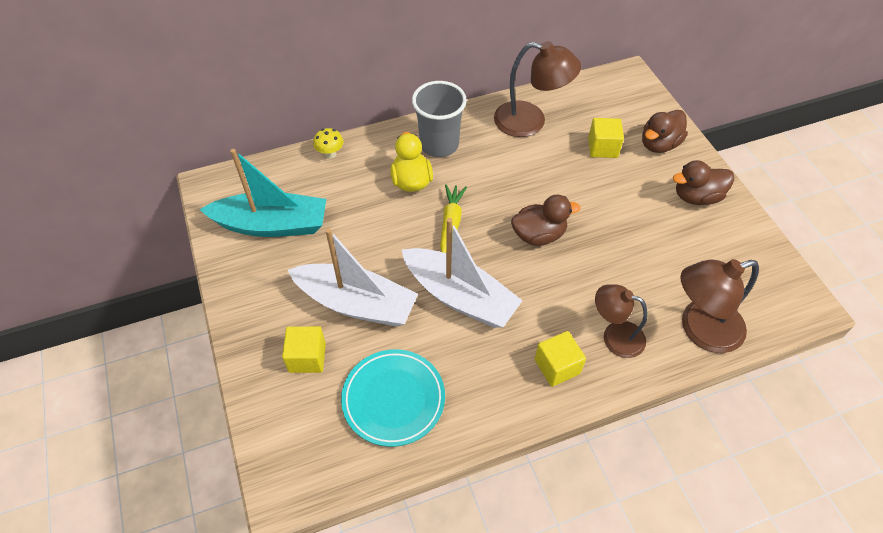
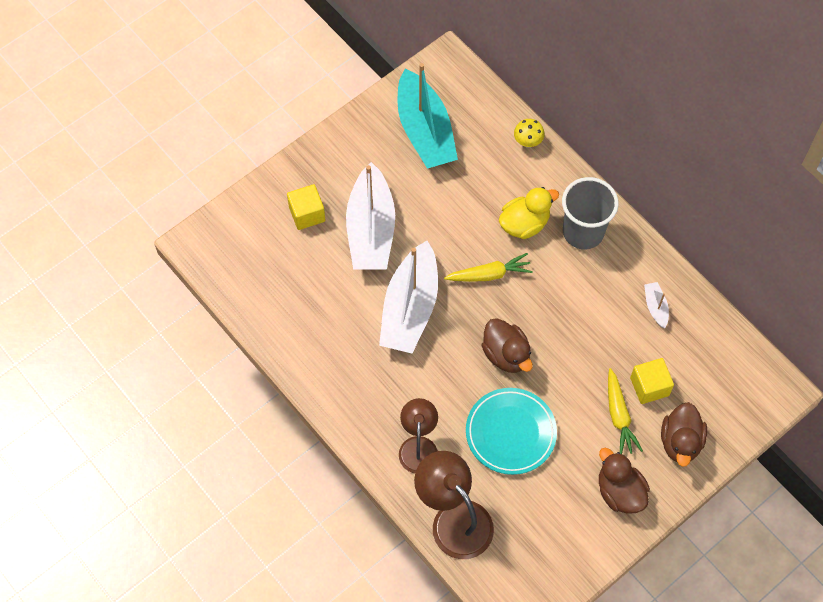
camera: 70 degrees right, 10 degrees up
(393, 399) = (294, 290): turquoise plate -> turquoise plate (510, 433)
(530, 122) = (655, 307): brown lamp -> white boat
(557, 366) = (370, 406): yellow cube -> none
(624, 175) = (619, 415): none -> yellow carrot
(659, 144) = (680, 442): brown duck -> brown duck turned 105 degrees counterclockwise

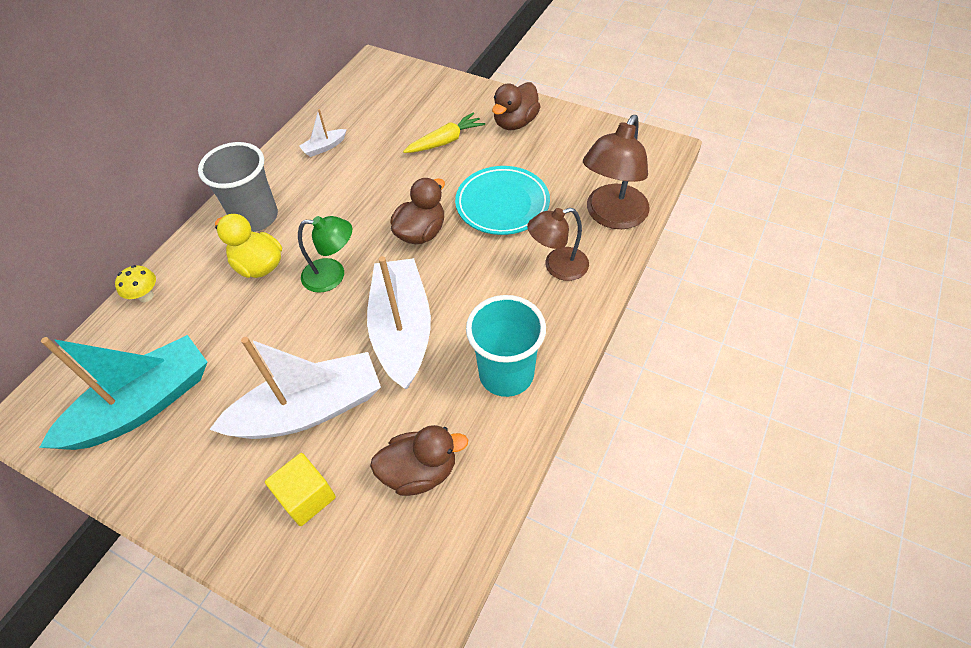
camera: 110 degrees left, 10 degrees down
(337, 365) = (506, 374): none -> turquoise cup
(410, 308) = (402, 330): white boat -> white boat turned 90 degrees counterclockwise
(489, 274) = (332, 275): yellow carrot -> green lamp
(649, 386) = (407, 131): yellow cube -> none
(680, 442) = (449, 101): brown duck -> brown duck (420, 471)

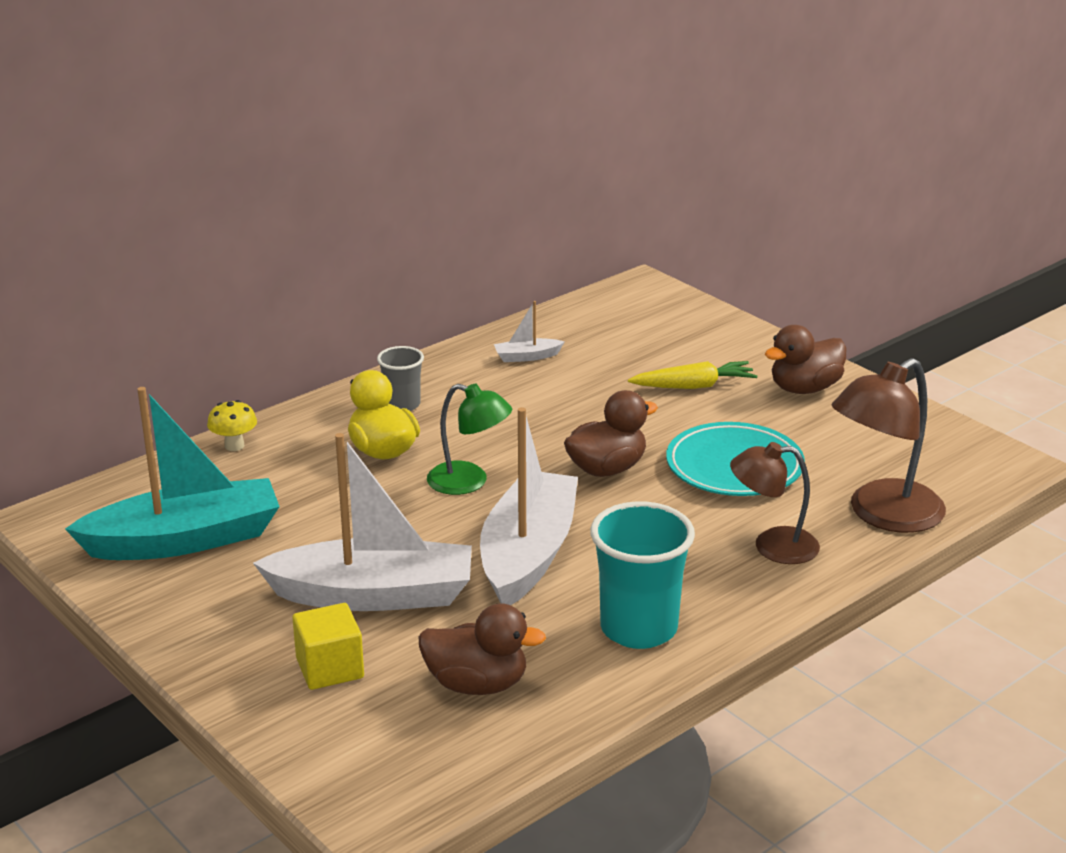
camera: 20 degrees right, 25 degrees down
(255, 217) = (402, 405): grey cup -> grey cup, size x0.56

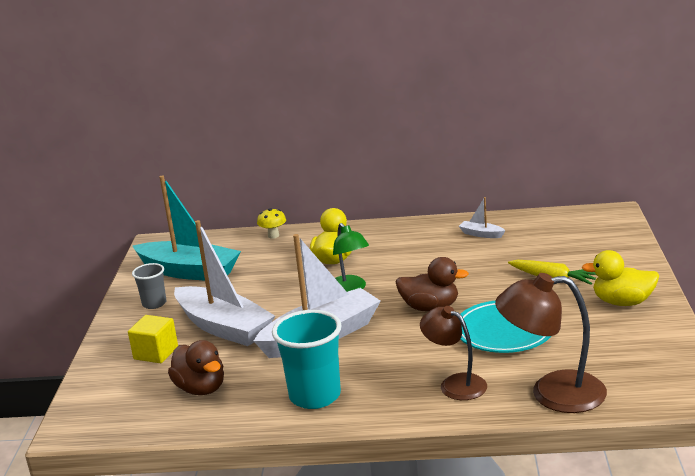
camera: 45 degrees right, 5 degrees down
(402, 405) = (378, 240): grey cup -> grey cup (154, 304)
(804, 388) = (622, 302): brown duck -> yellow duck

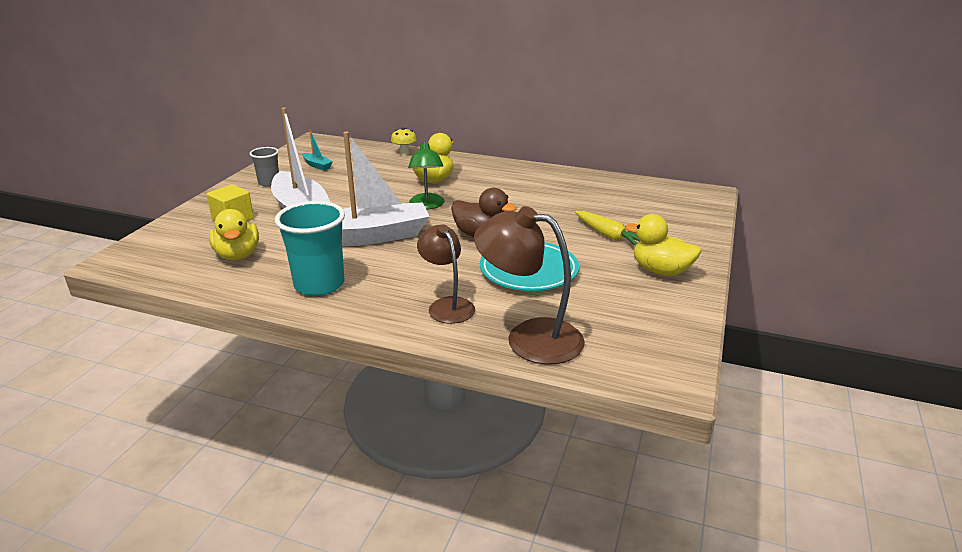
camera: 15 degrees right, 5 degrees up
(189, 272) = (317, 165): turquoise boat -> turquoise boat, size x0.41
(201, 389) = (238, 255): brown duck -> yellow duck
(481, 234) = (574, 186): white boat -> none

